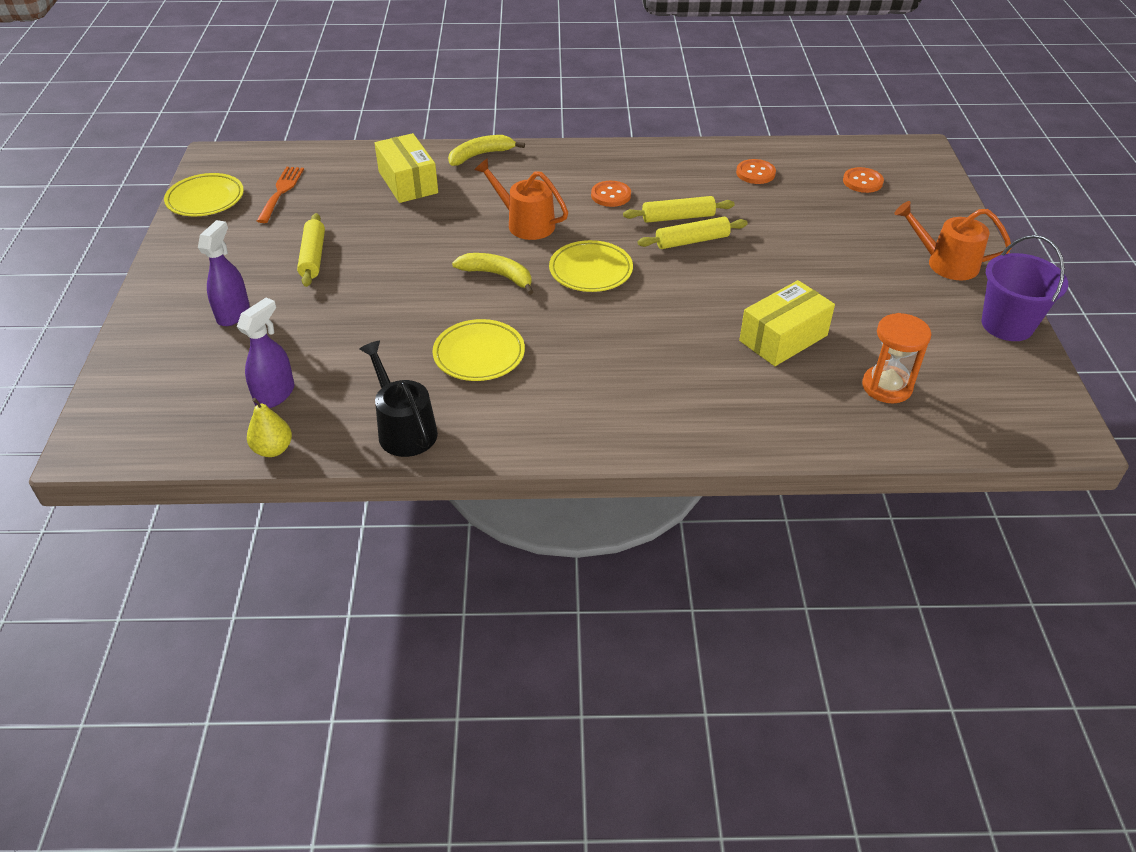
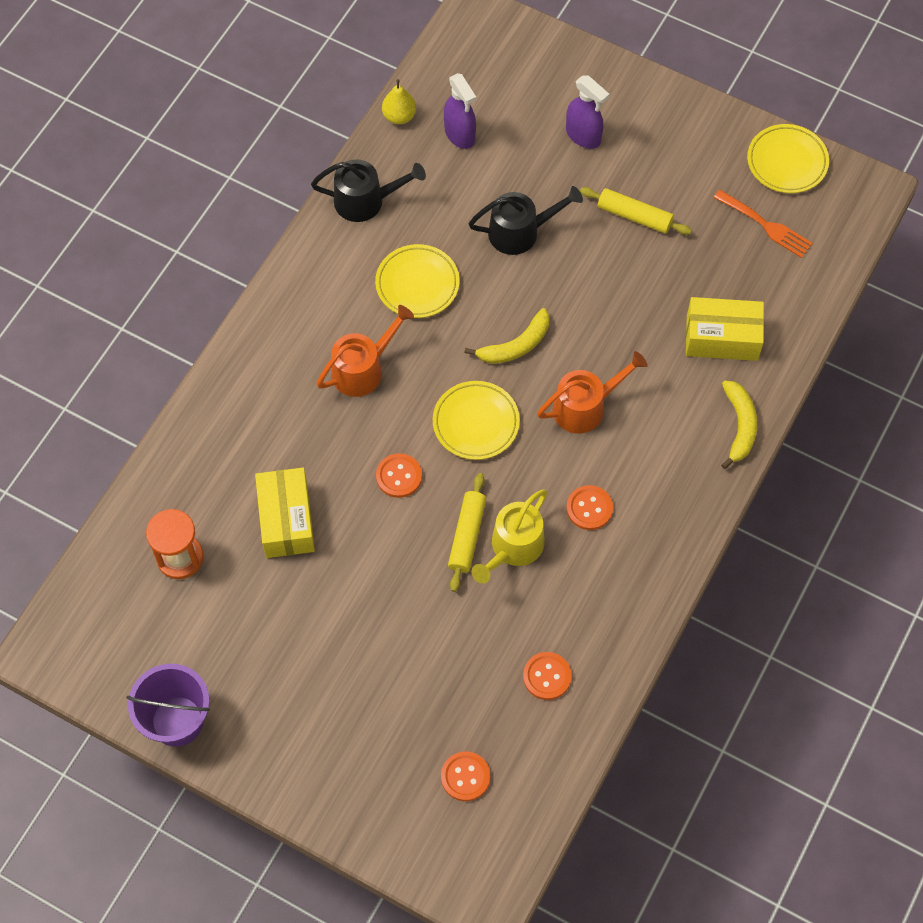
camera: 120 degrees right, 20 degrees up
(374, 313) = (520, 232): none -> black watering can
(678, 217) = (513, 547): yellow rolling pin -> yellow watering can
(679, 292) = (399, 476): none -> orange button
(946, 263) = (287, 743): orange watering can -> orange watering can (362, 369)

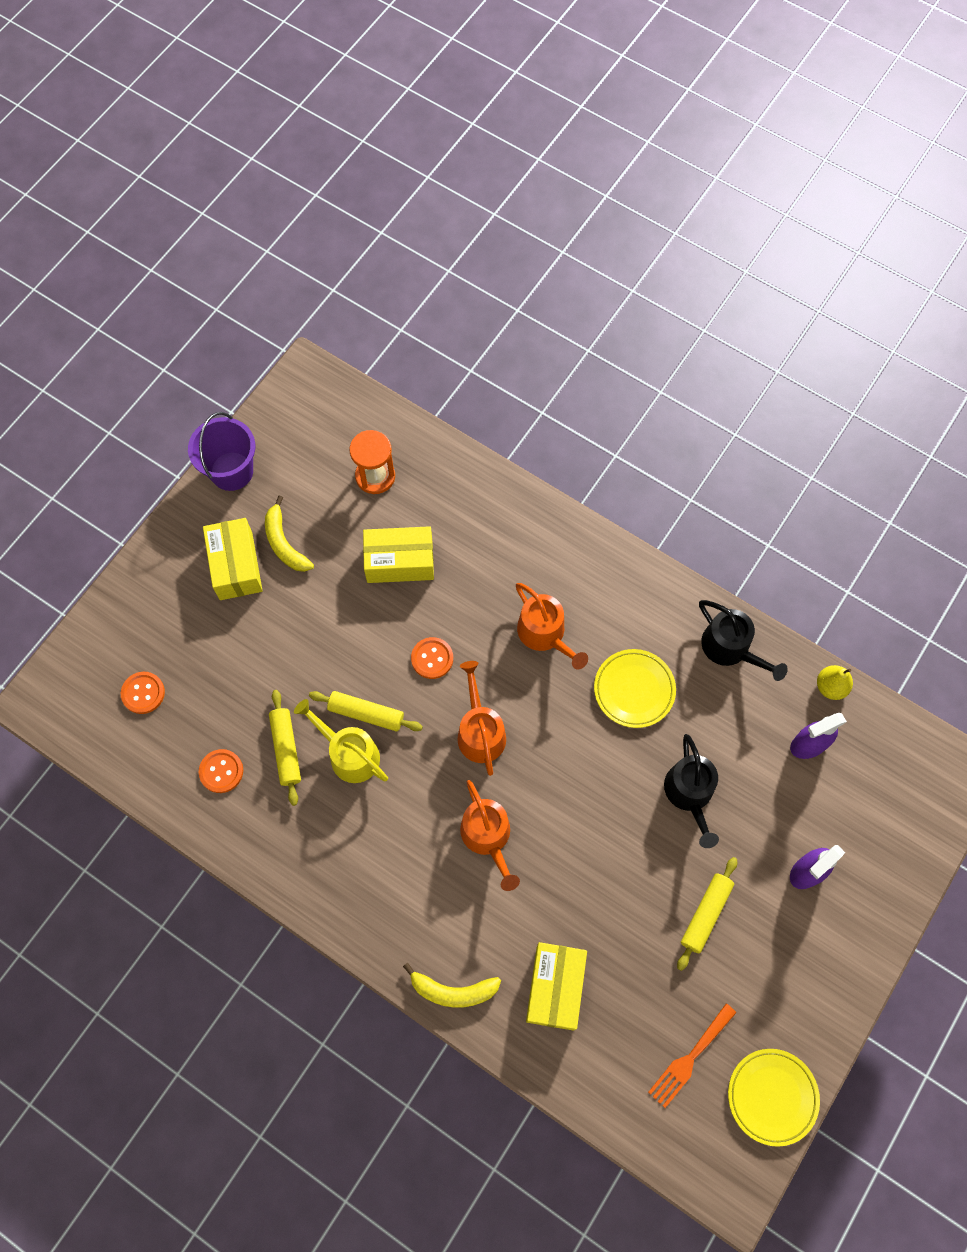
camera: 95 degrees right, 5 degrees up
(301, 697) = (236, 566): none -> yellow box
(365, 201) = (730, 648): black watering can -> black watering can turned 45 degrees counterclockwise
(476, 423) = (480, 731): yellow plate -> orange watering can
(515, 345) = (560, 776): yellow banana -> yellow banana (284, 543)
(515, 612) = (286, 749): none -> yellow rolling pin
(589, 508) = (380, 828): orange button -> none

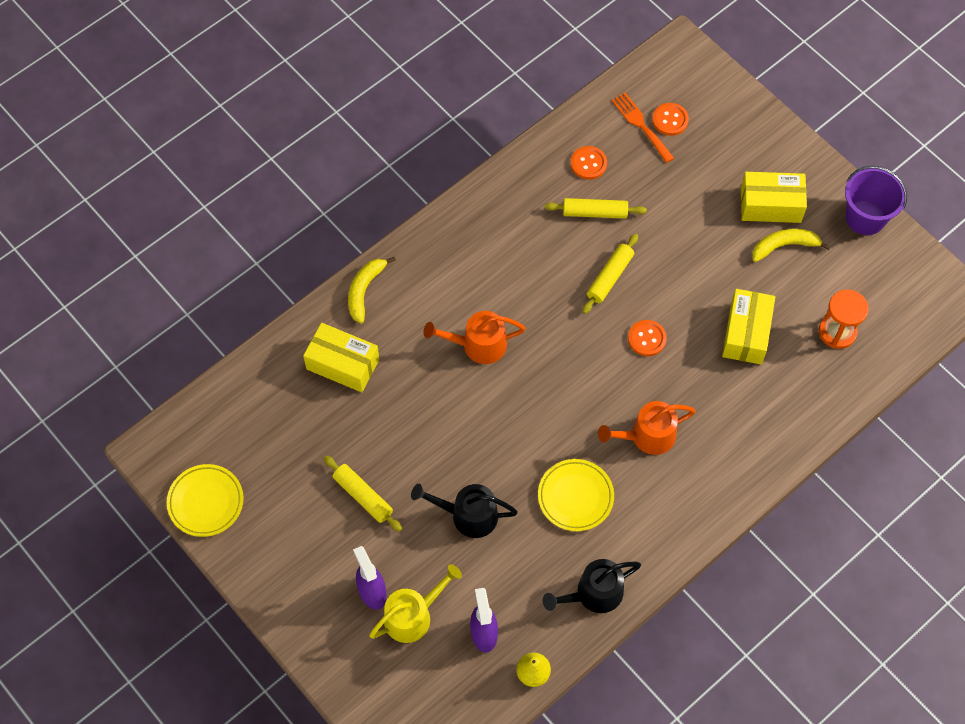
camera: 105 degrees right, 5 degrees down
(349, 754) = (578, 257): yellow watering can -> yellow watering can (413, 615)
(480, 731) = (570, 361): orange watering can -> none
(689, 1058) = (255, 449): orange fork -> orange fork (641, 125)

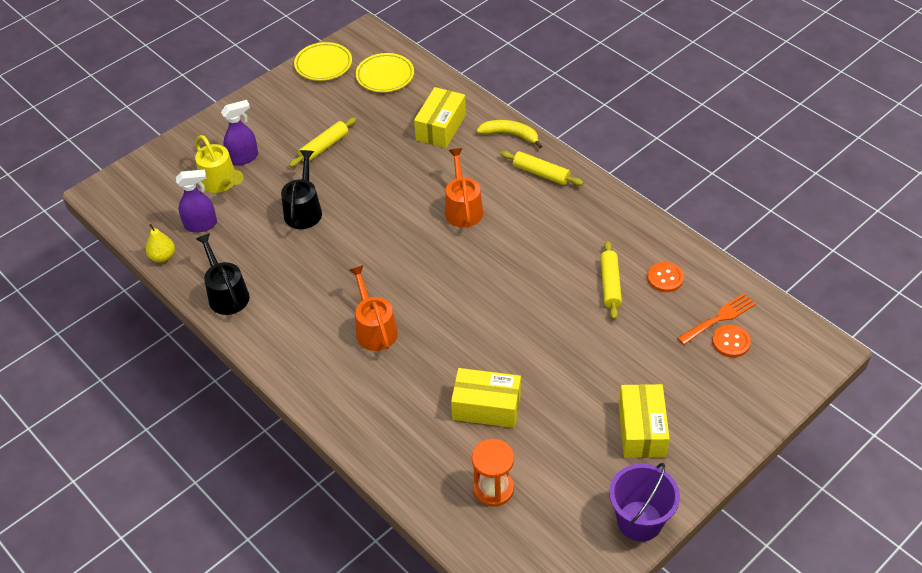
camera: 90 degrees right, 15 degrees down
(575, 497) = (317, 279): yellow plate -> yellow plate (385, 76)
(610, 277) = (540, 297): yellow rolling pin -> yellow rolling pin (541, 173)
(647, 339) = (476, 327): orange button -> none
(784, 246) = (593, 442): yellow banana -> none

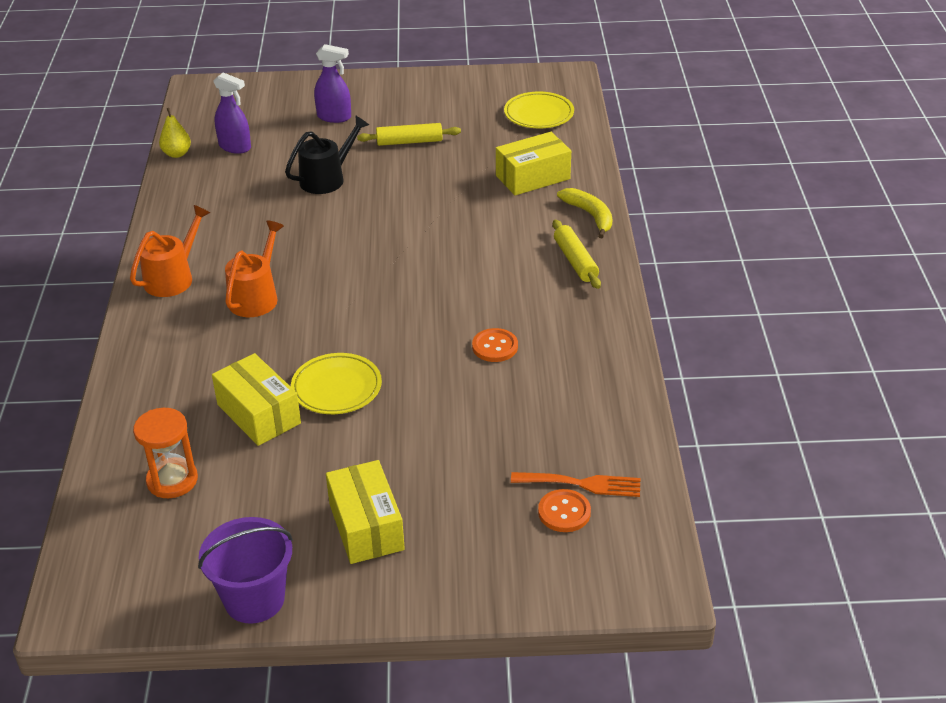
camera: 40 degrees right, 10 degrees down
(221, 182) = (292, 125): yellow watering can -> none
(226, 294) = (183, 205): black watering can -> none
(323, 65) = (496, 81): yellow plate -> yellow plate (336, 388)
(463, 208) = (462, 249): orange watering can -> orange watering can (173, 278)
(610, 284) = (512, 388): yellow rolling pin -> none
(641, 430) = (366, 526): yellow box -> yellow box turned 60 degrees counterclockwise
(665, 278) = (575, 415): orange button -> orange button (495, 347)

